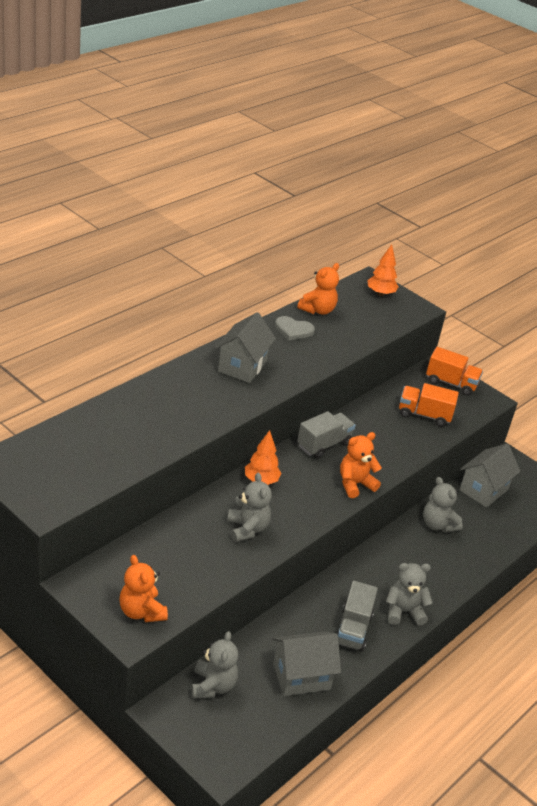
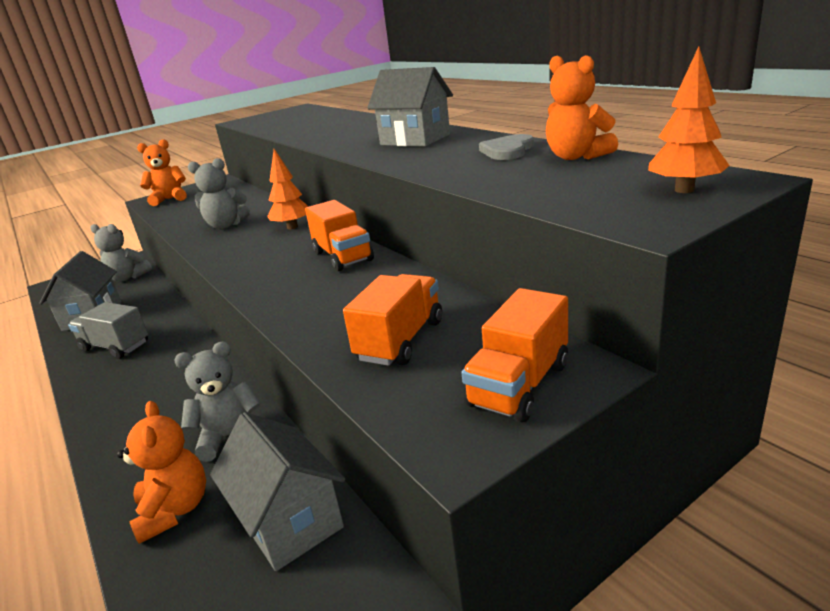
camera: 110 degrees right, 10 degrees down
(324, 445) = (343, 256): grey truck -> orange truck
(355, 484) = (255, 277): orange teddy bear -> orange teddy bear (175, 510)
(403, 611) = (104, 385): grey teddy bear -> none

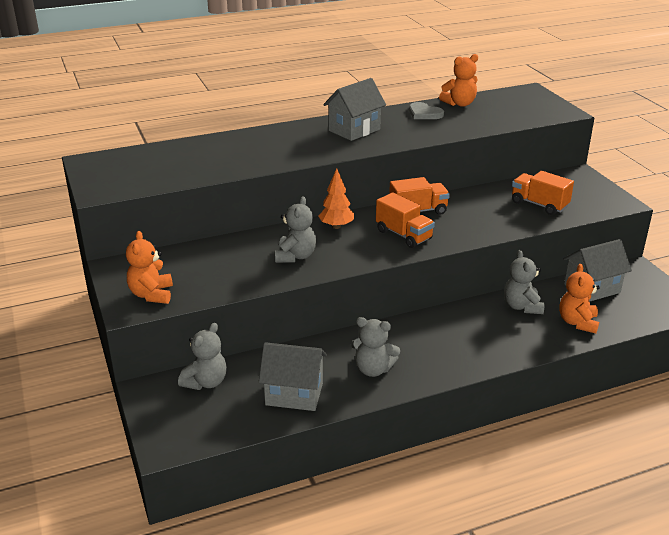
camera: 80 degrees left, 5 degrees up
(115, 346) = (373, 369): grey truck -> grey teddy bear
(175, 510) = (577, 322): orange teddy bear -> orange teddy bear turned 75 degrees counterclockwise
(519, 385) = (586, 186): orange truck -> orange truck (404, 235)
(684, 190) = (533, 99): orange tree -> none

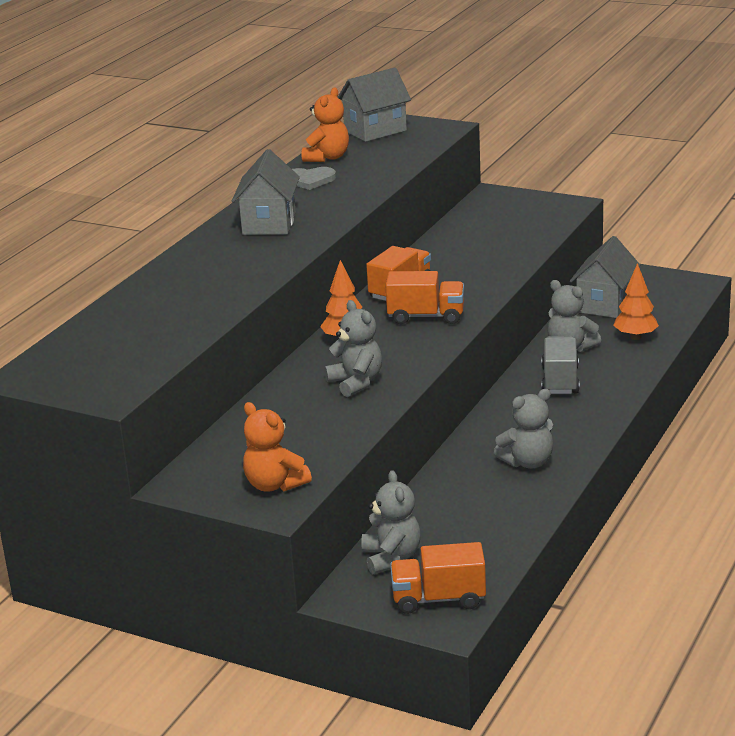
camera: 40 degrees left, 5 degrees down
(294, 394) = (492, 519): grey house -> grey house (375, 131)
(479, 325) = (560, 381): none -> grey truck
(539, 204) = (502, 236): orange truck -> orange truck (438, 599)
(577, 322) = (635, 337): orange teddy bear -> orange tree

